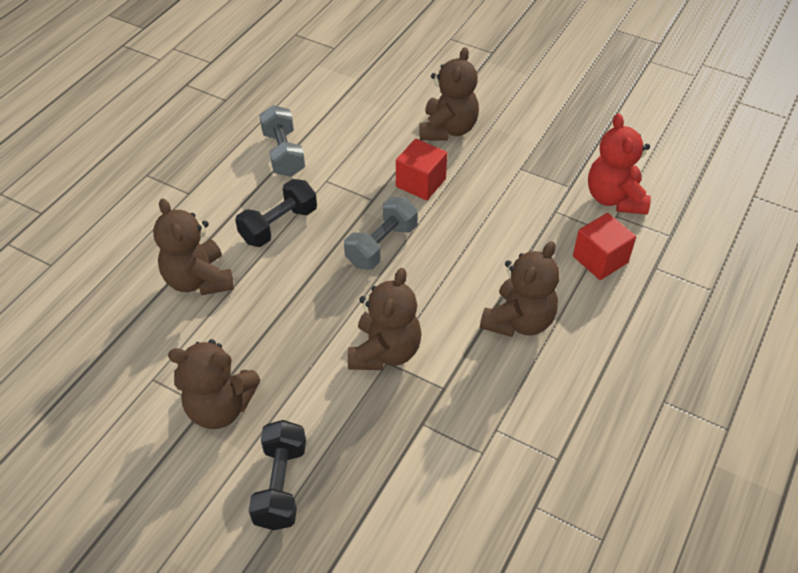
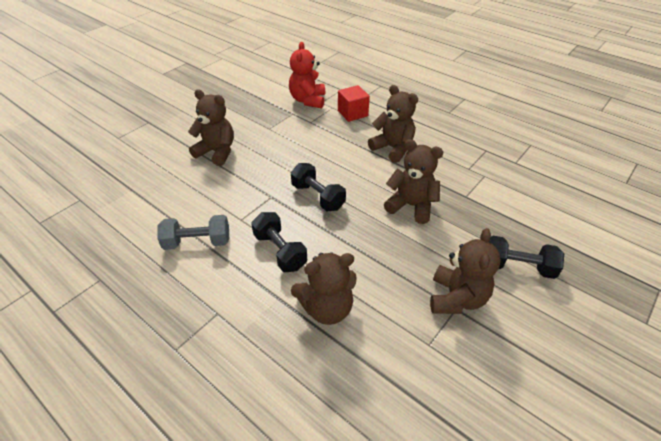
camera: 80 degrees left, 5 degrees down
(381, 245) = (318, 197): grey dumbbell -> black dumbbell
(420, 183) = (264, 171): red cube -> none
(614, 198) = (308, 100): red teddy bear -> red teddy bear turned 90 degrees clockwise

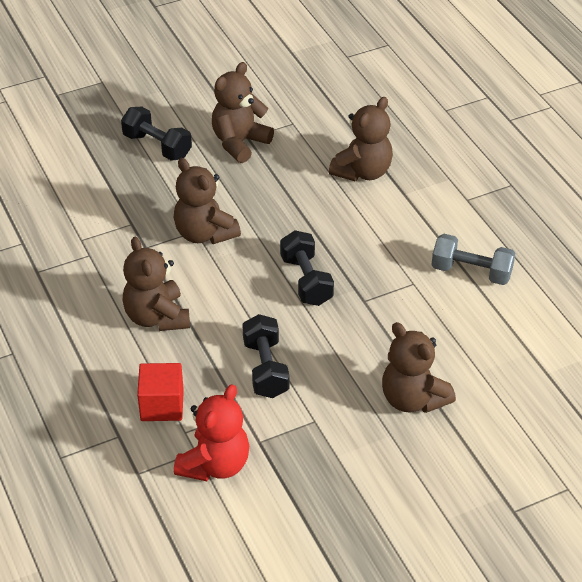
camera: 155 degrees left, 0 degrees up
(280, 251) = (383, 233): black dumbbell -> black dumbbell (266, 369)
(327, 308) = (363, 172): brown teddy bear -> brown teddy bear turned 120 degrees clockwise

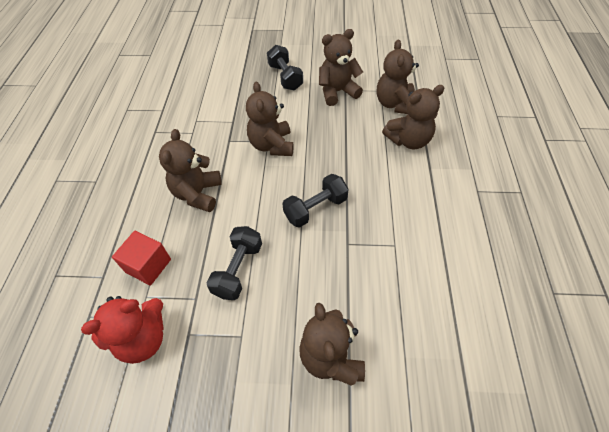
camera: 30 degrees right, 10 degrees up
(306, 281) = (315, 209): black dumbbell -> black dumbbell turned 45 degrees clockwise
(320, 135) = (395, 104): none -> brown teddy bear
(471, 272) = (448, 256): grey dumbbell -> none

